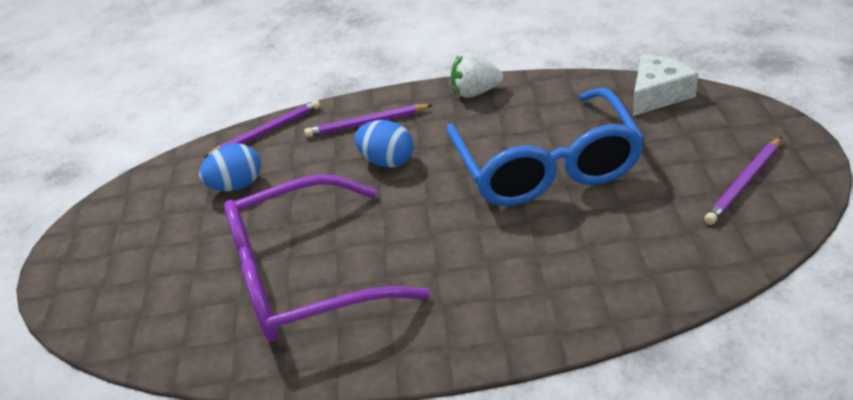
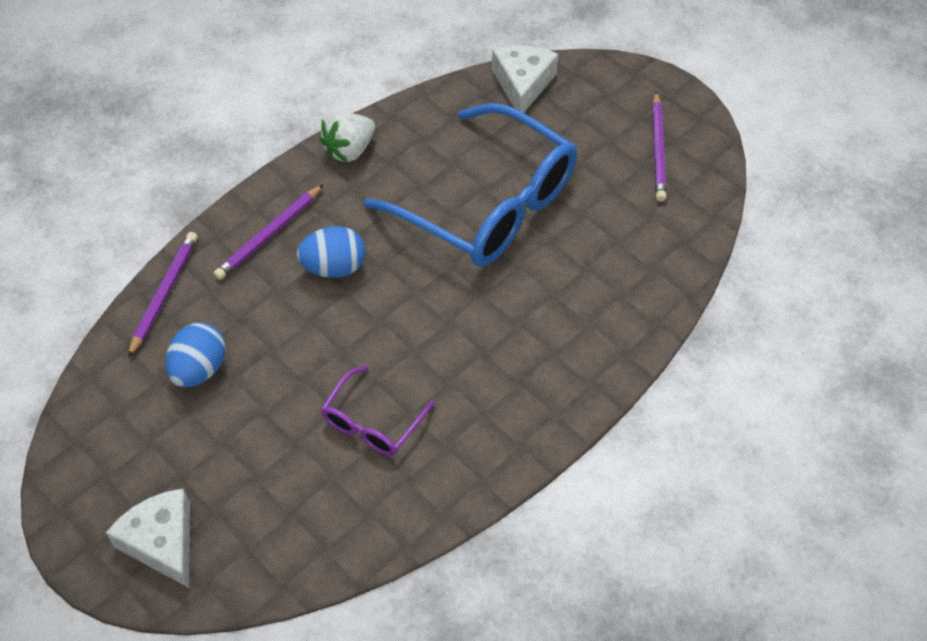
camera: 45 degrees left, 15 degrees up
(99, 281) = (162, 542): none -> white cheese
(304, 276) = (372, 422): purple glasses -> purple glasses, size x0.47

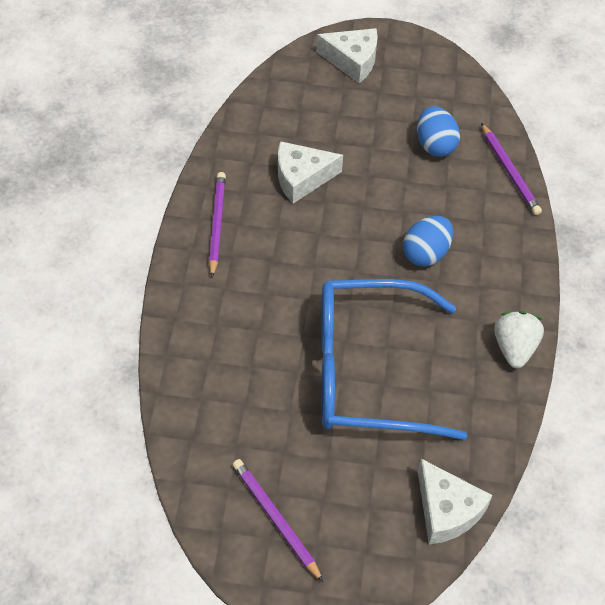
camera: 140 degrees right, 0 degrees up
(269, 234) = (493, 248): purple pencil -> purple pencil (217, 224)
(372, 422) = (301, 178): purple glasses -> white cheese

